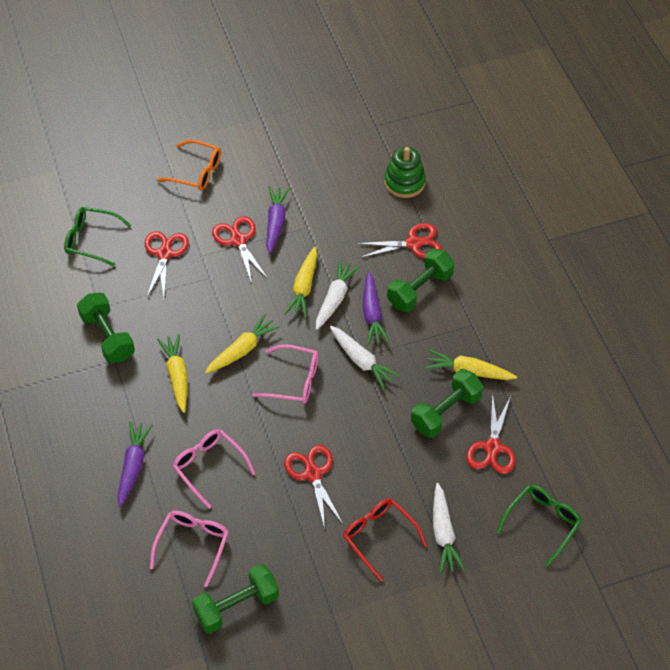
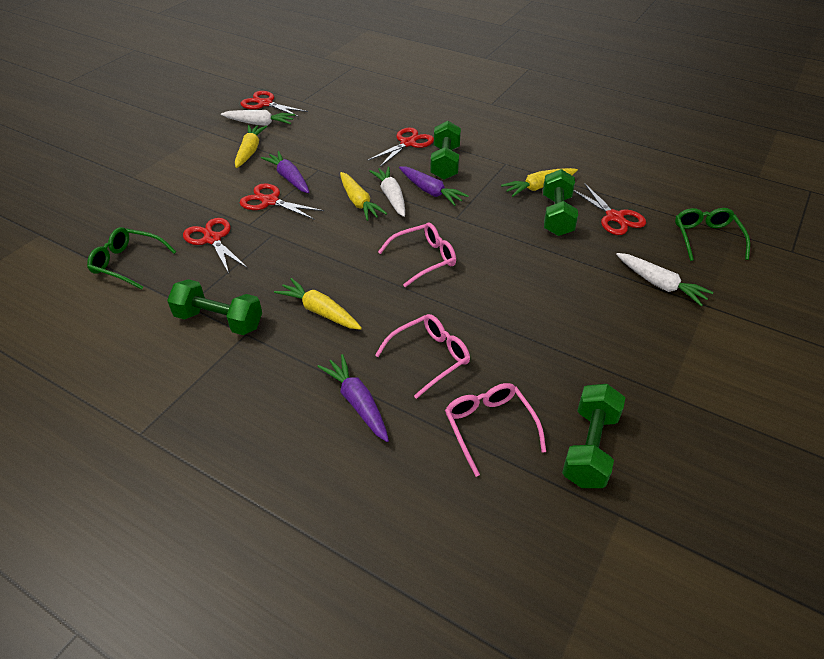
camera: 40 degrees left, 10 degrees down
(92, 240) = (128, 263): green glasses -> green glasses turned 45 degrees clockwise
(196, 172) = (184, 180): orange glasses -> none
(209, 467) = (429, 358): pink glasses -> pink glasses turned 135 degrees clockwise
(242, 350) = (357, 263): yellow carrot -> yellow carrot (250, 151)
(313, 474) = (518, 308): red scissors -> red scissors (265, 104)
(361, 361) = (459, 220): white carrot -> white carrot (260, 123)
(379, 537) = (623, 316): red glasses -> none
(404, 182) = (359, 118): green stacking toy -> none

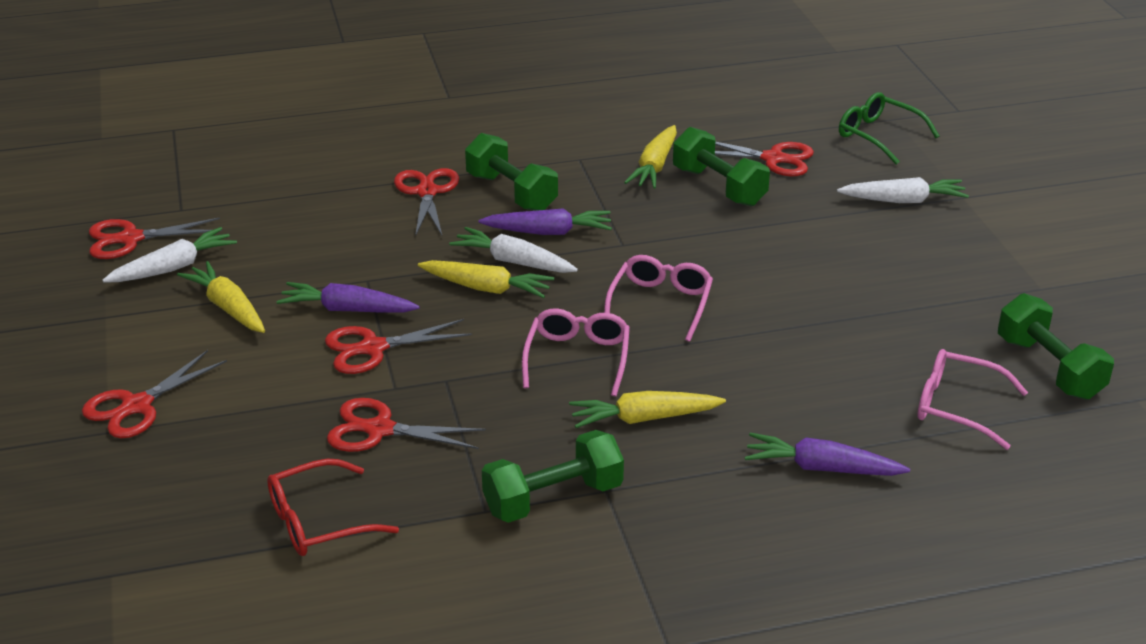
camera: 45 degrees left, 10 degrees down
(128, 263) = (319, 521): green glasses -> red glasses
(156, 173) = (137, 406): none -> red scissors
(429, 358) = (818, 388): pink glasses -> pink glasses (577, 359)

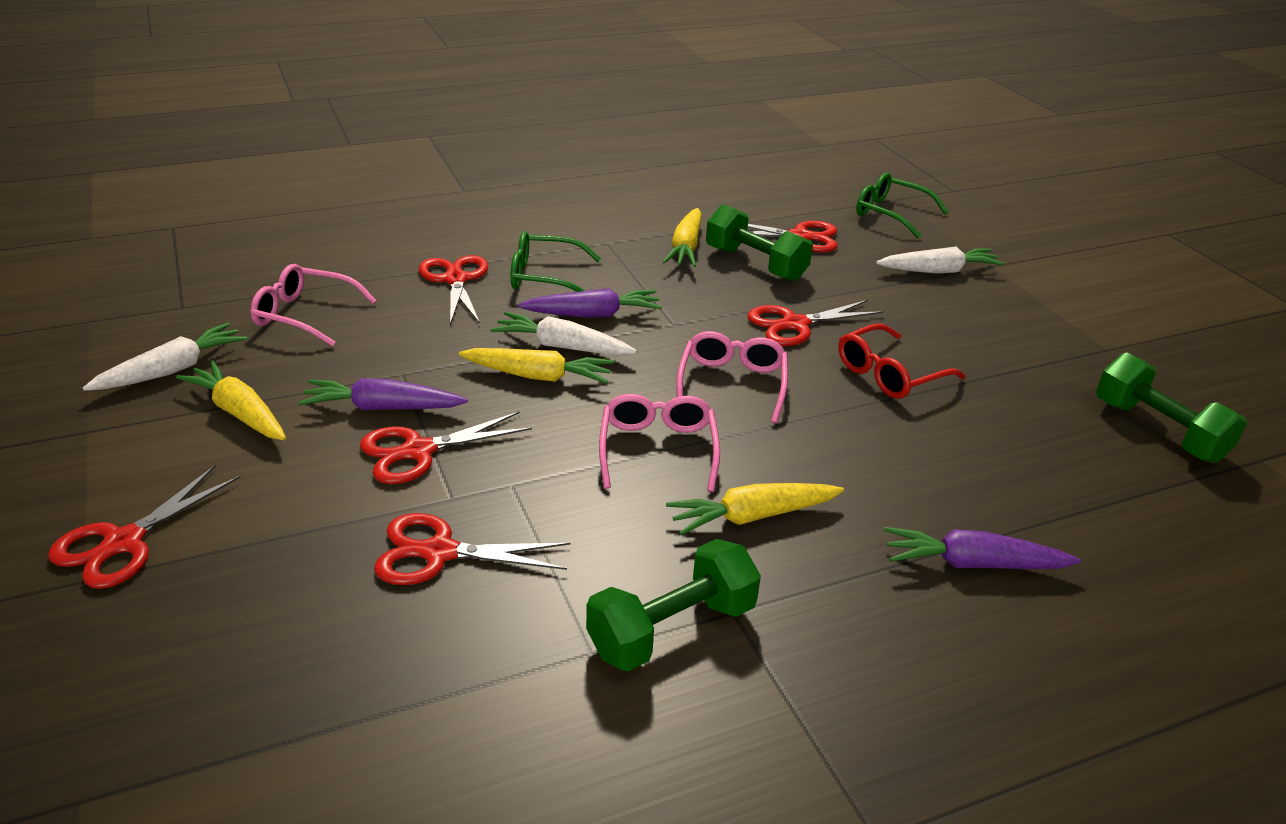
camera: 10 degrees left, 0 degrees up
(131, 239) = (121, 340): red scissors -> red scissors (795, 324)
(319, 521) = (375, 687): red glasses -> red glasses (890, 374)
(511, 193) = (545, 277): green dumbbell -> green glasses
(958, 407) = (1087, 480): pink glasses -> pink glasses (305, 315)

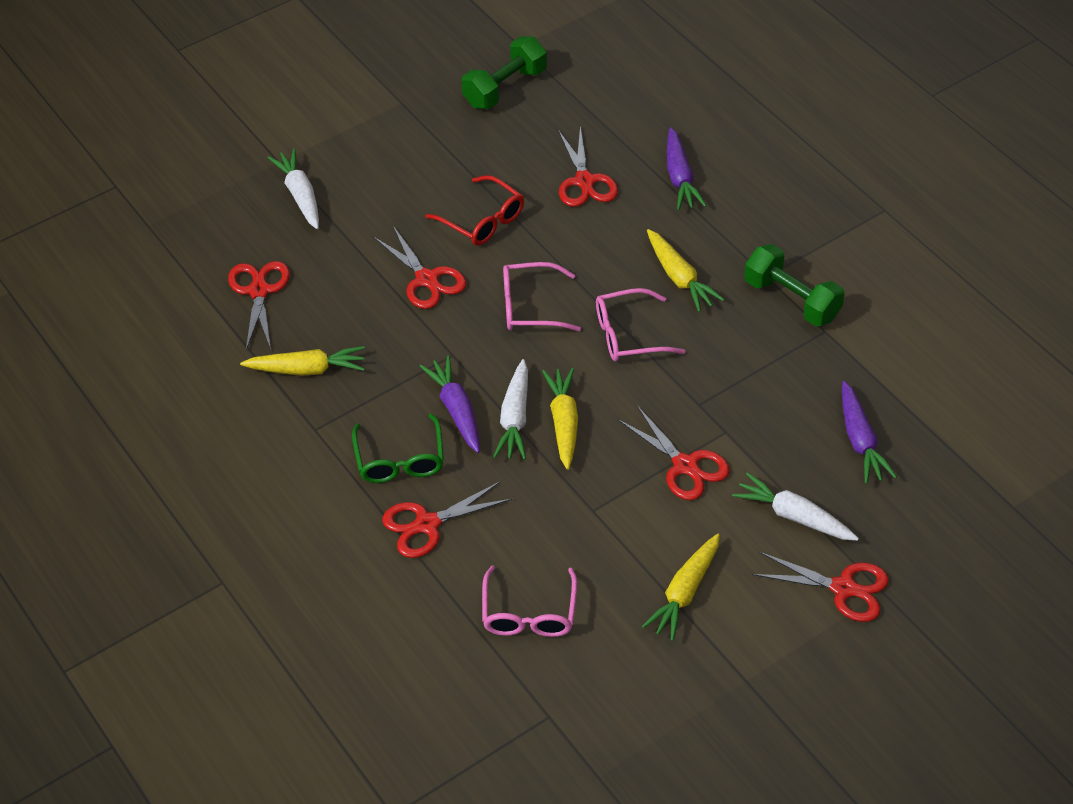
camera: 100 degrees left, 15 degrees up
(172, 370) = (647, 667): white carrot -> white carrot (794, 516)
(382, 408) = (643, 505): purple carrot -> purple carrot (860, 441)
(439, 553) = (779, 421): red scissors -> red scissors (584, 181)
(755, 264) = (326, 316): green dumbbell -> none
(891, 214) = (187, 229): green glasses -> none

